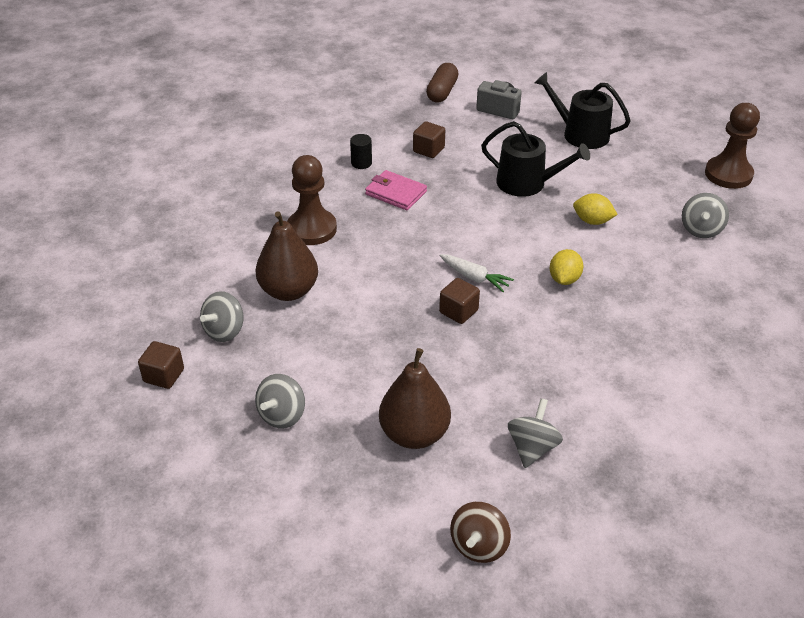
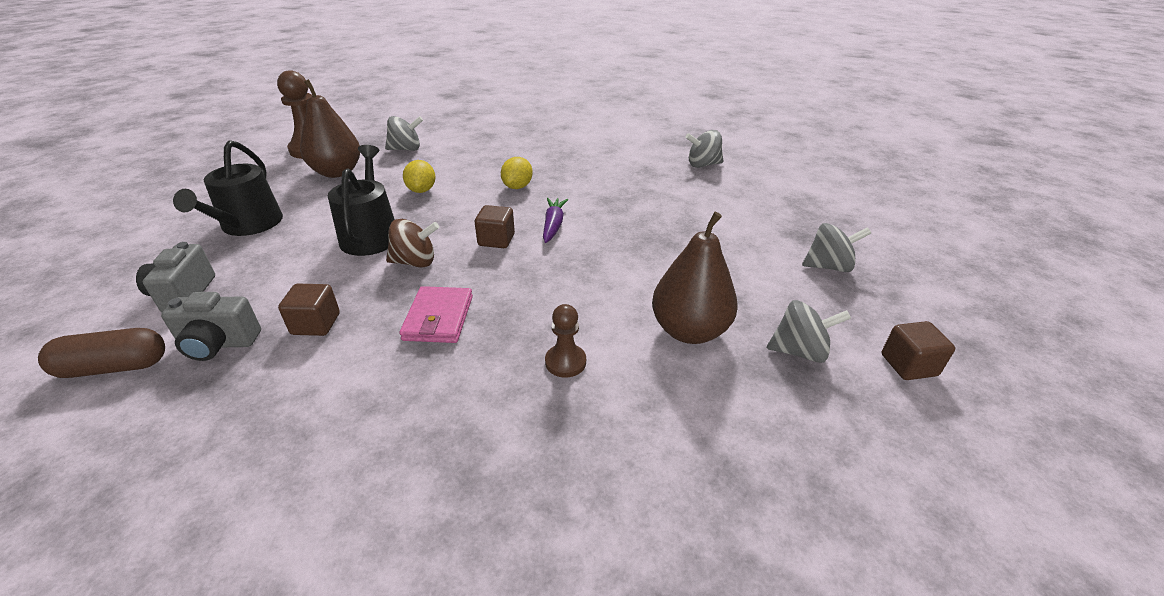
camera: 120 degrees left, 5 degrees down
(312, 229) = (565, 362): brown pawn -> brown pawn, size x0.55
(361, 163) = (375, 378): black cylinder -> none
(414, 434) = (753, 204): brown pear -> brown pear (337, 172)
(436, 119) = (219, 344): none -> grey camera
(458, 311) = (606, 221): brown cube -> brown cube (496, 240)
(474, 277) = (553, 225): white carrot -> purple carrot
(479, 545) = (794, 164): brown spinning top -> brown spinning top (415, 262)
(564, 279) = (517, 187): yellow lemon -> yellow lemon turned 60 degrees counterclockwise

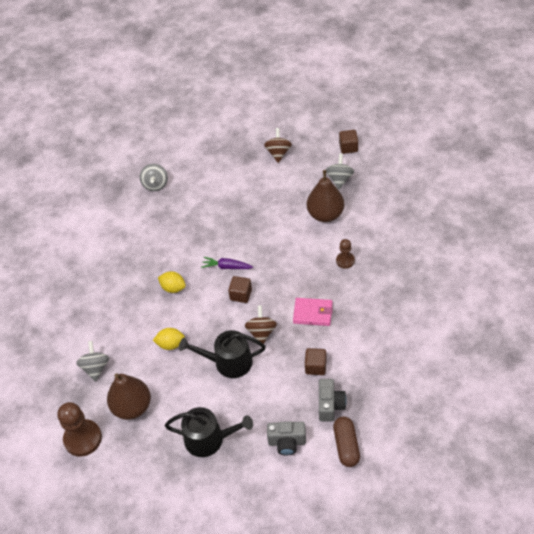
camera: 80 degrees left, 15 degrees up
(828, 266) = (278, 153): grey spinning top -> brown spinning top

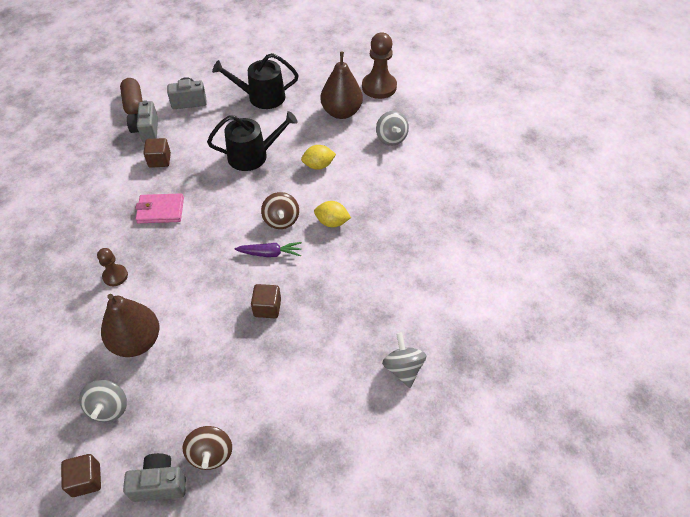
camera: 165 degrees right, 0 degrees up
(241, 294) = (247, 222): brown cube -> brown cube (267, 308)
(261, 332) = (219, 186): brown spinning top -> brown spinning top (281, 220)
(307, 143) = (159, 484): none -> grey camera

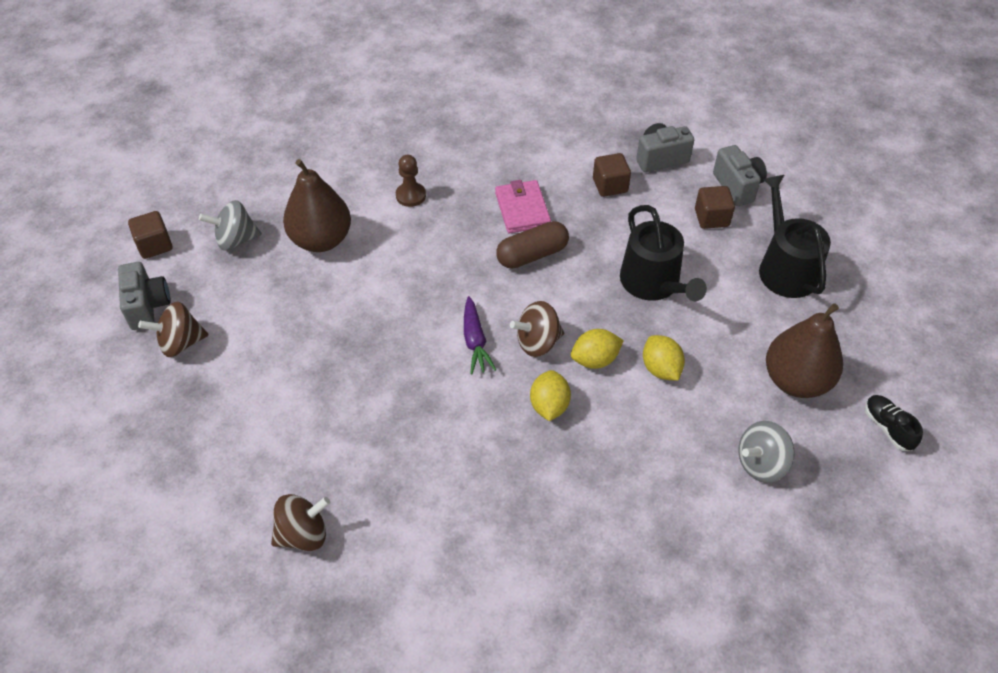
camera: 80 degrees right, 0 degrees up
(134, 104) = (707, 132): brown capsule -> brown capsule (532, 255)
(267, 308) = (385, 356): brown cube -> brown cube (711, 218)
(303, 194) = (595, 360): none -> yellow lemon
(379, 87) = (888, 428): brown pawn -> black shoe
(403, 368) = (303, 534): grey spinning top -> brown spinning top

